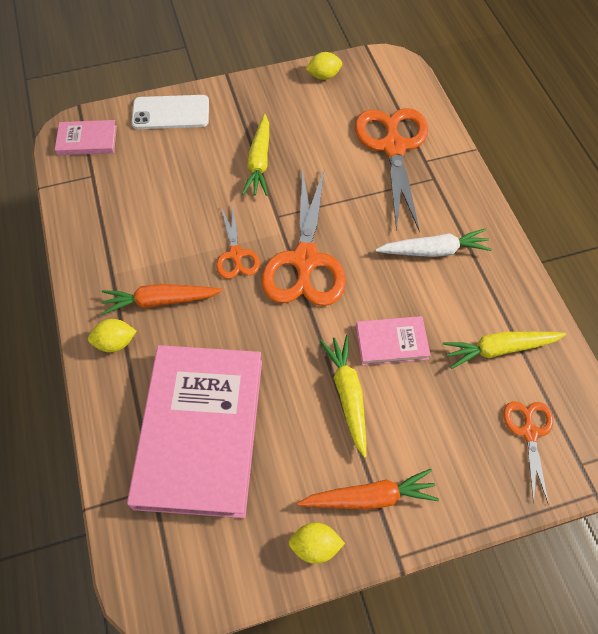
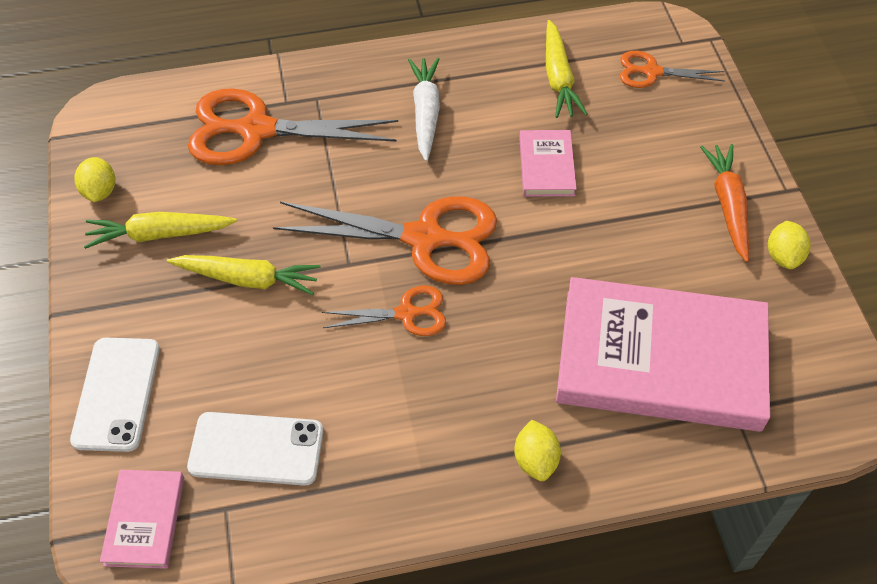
camera: 85 degrees left, 5 degrees down
(131, 184) = (256, 449): none -> white phone
(160, 301) = (473, 405): orange carrot -> none
(347, 395) = (612, 213): yellow carrot -> yellow carrot (159, 234)

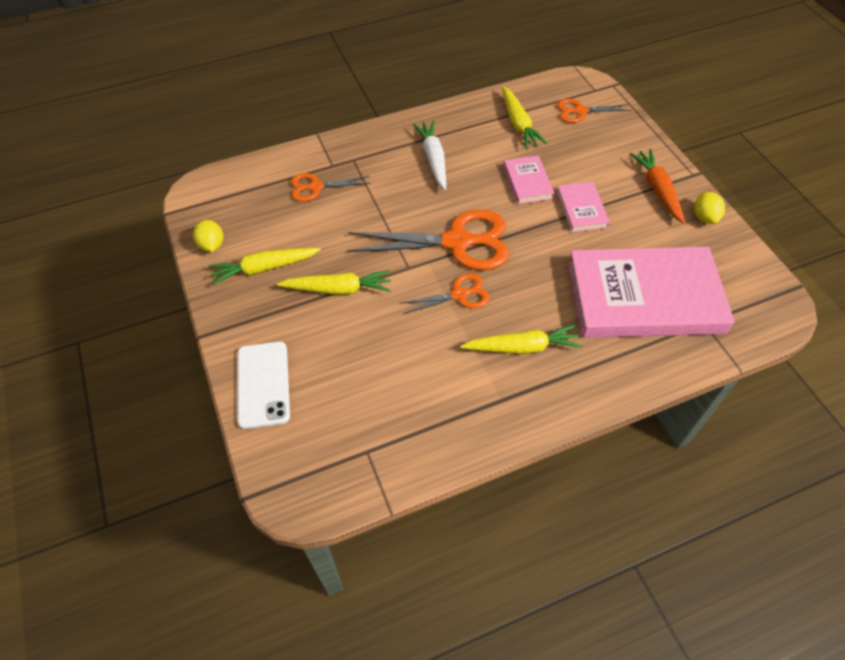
camera: 10 degrees left, 0 degrees up
(145, 520) = (309, 470): pink book -> pink book (582, 209)
(256, 130) = (316, 187): orange scissors -> orange scissors, size x0.53
(256, 449) = (378, 405): white phone -> none
(471, 402) = (523, 347): none -> yellow carrot
(535, 460) = (579, 379): yellow lemon -> none

